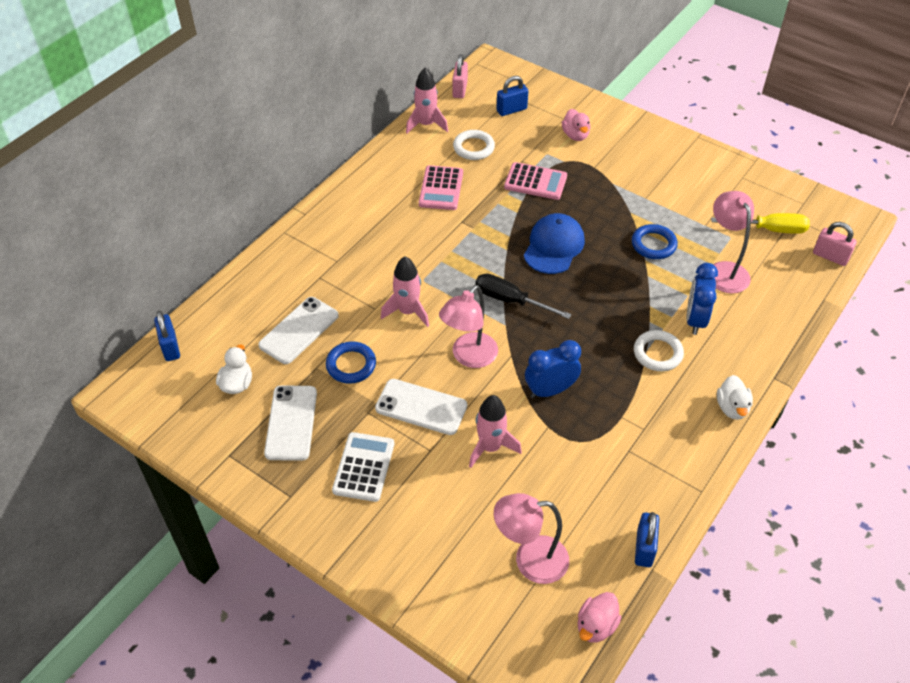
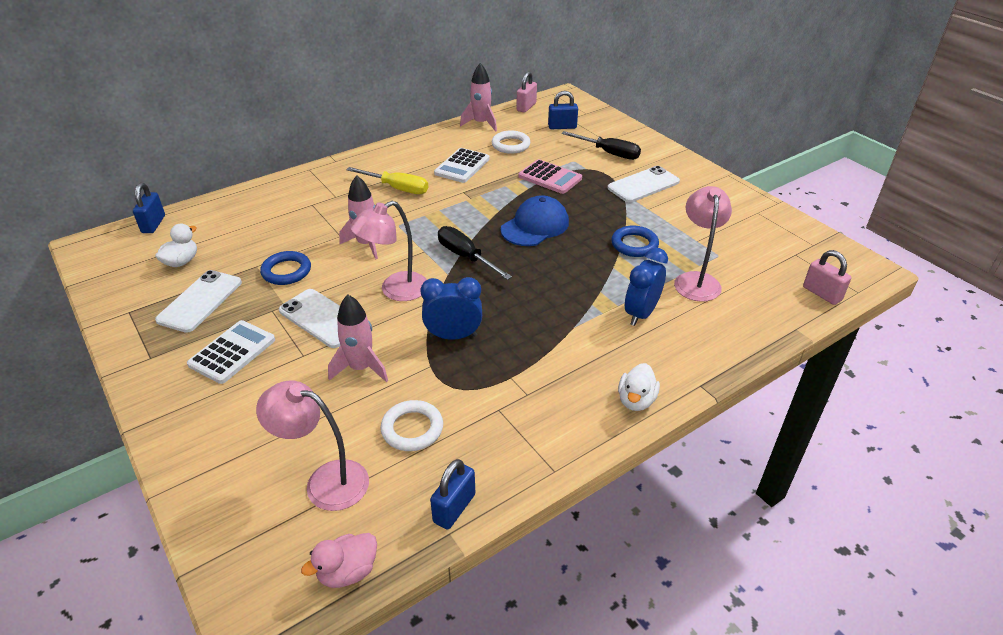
camera: 20 degrees right, 10 degrees down
(299, 330) = (264, 236): white phone -> white phone (643, 185)
(441, 188) = (462, 166): pink calculator -> white calculator
(575, 135) = (609, 153): pink duck -> black screwdriver
(657, 353) = (583, 332): white ring -> white ring (412, 429)
(770, 229) = (764, 258): yellow screwdriver -> yellow screwdriver (397, 188)

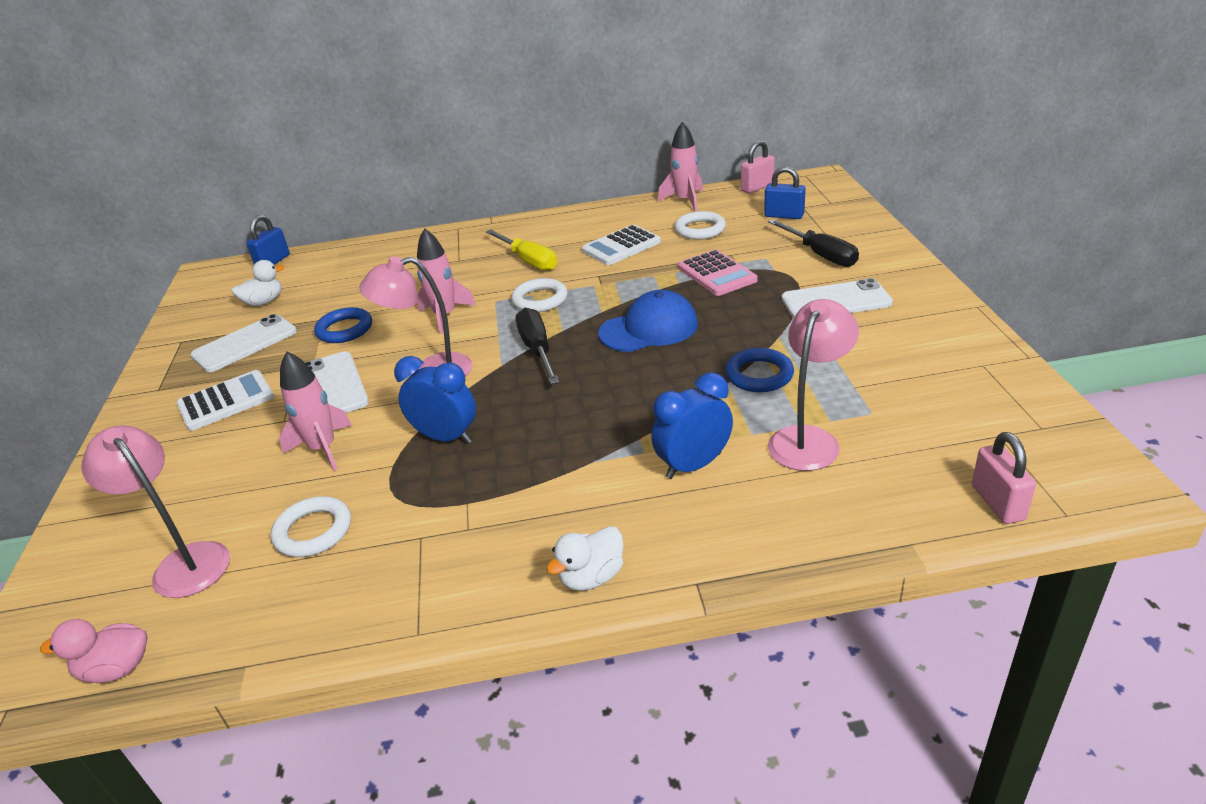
camera: 30 degrees right, 5 degrees down
(434, 218) = (540, 300): none -> white ring
(454, 508) = (274, 638): blue padlock -> none

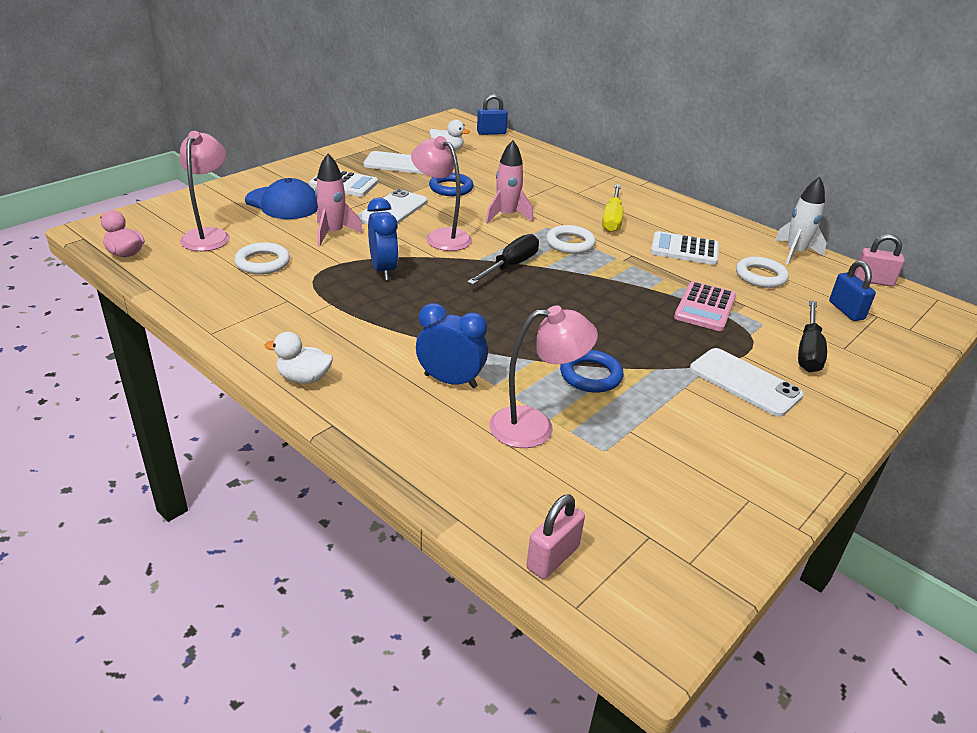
camera: 45 degrees right, 0 degrees up
(649, 328) = (590, 303): blue cap -> blue cap (283, 203)
(685, 201) = (795, 253): pink rocket -> white rocket

